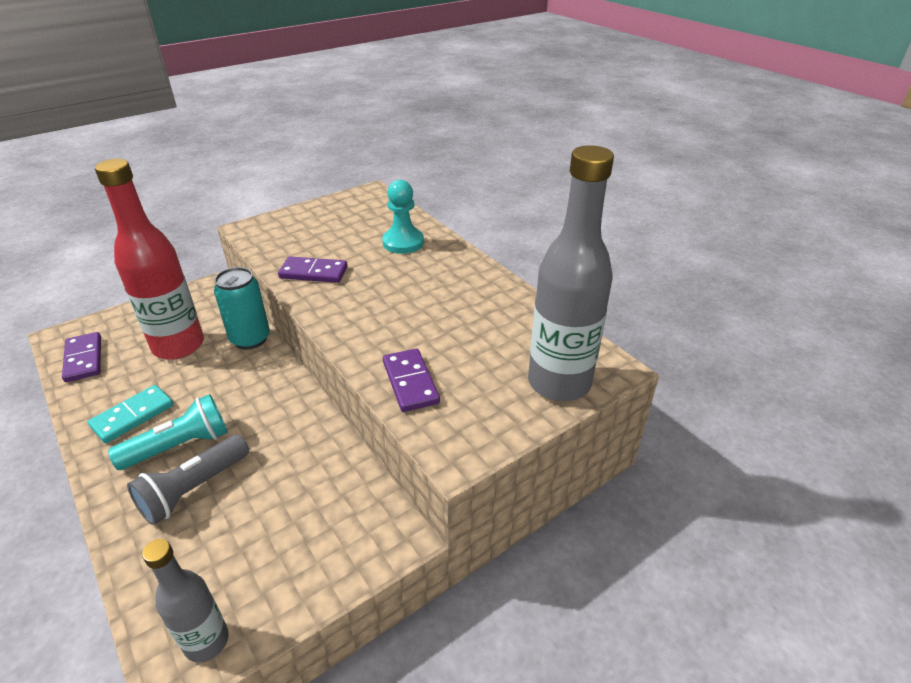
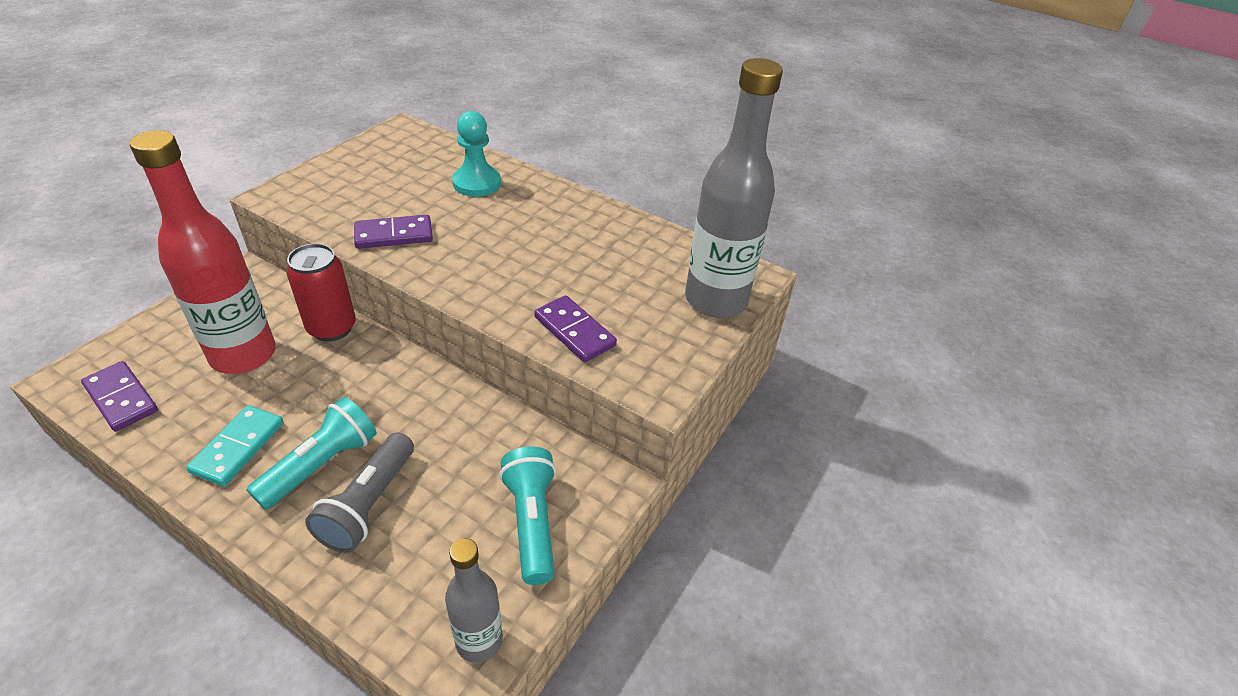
camera: 25 degrees left, 5 degrees up
(250, 339) = (332, 328): turquoise can -> red can
(309, 547) = (532, 522): none -> turquoise flashlight

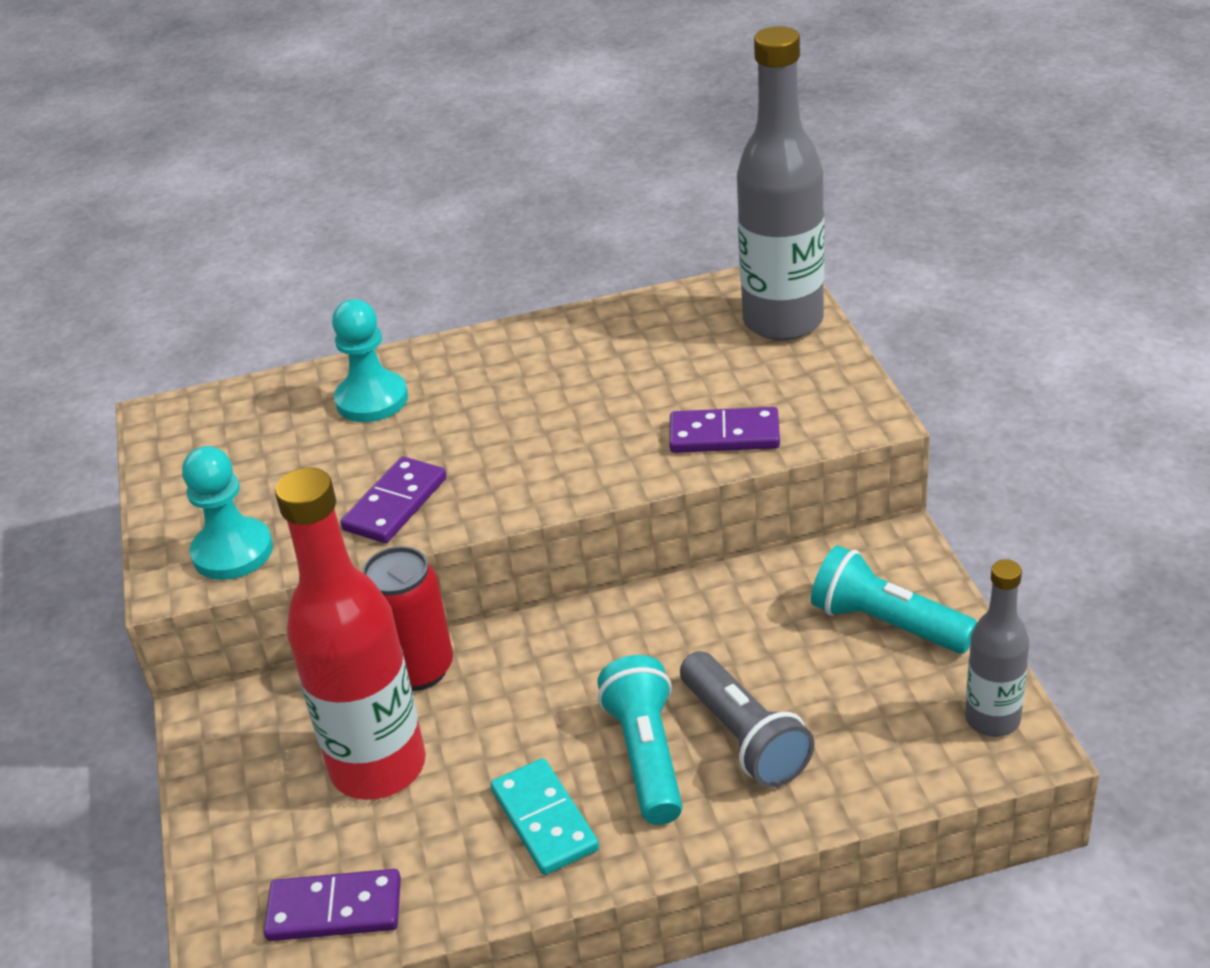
camera: 40 degrees left, 5 degrees down
(310, 202) = (233, 552): none -> turquoise pawn

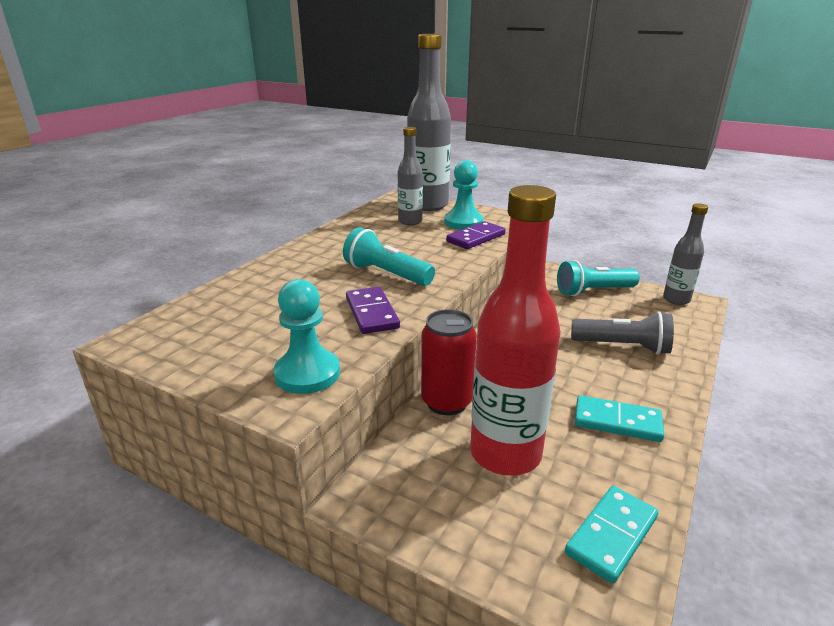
camera: 50 degrees left, 10 degrees down
(334, 909) = (611, 535): purple domino -> turquoise domino
(372, 400) = (276, 284): turquoise pawn -> turquoise pawn (463, 222)
(646, 755) = (604, 373): turquoise flashlight -> turquoise flashlight (386, 274)
(695, 350) = (410, 221): none -> grey bottle

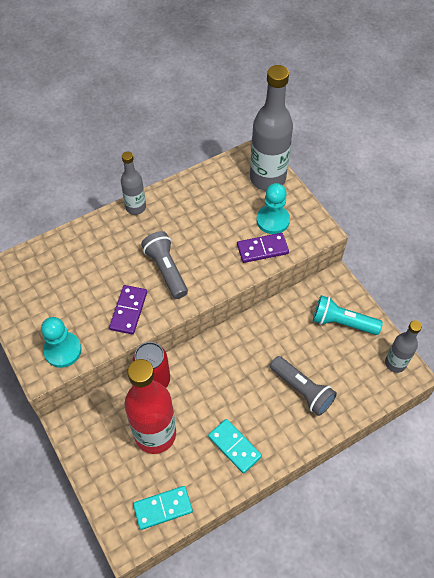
camera: 30 degrees right, 30 degrees up
(386, 274) = (166, 270): turquoise flashlight -> grey flashlight
(410, 221) = (234, 201): grey bottle -> grey bottle (135, 207)

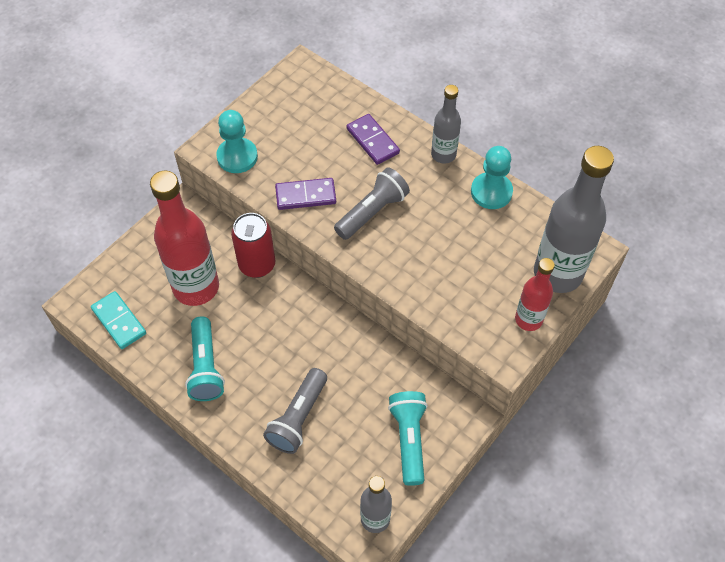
camera: 70 degrees right, 0 degrees up
(234, 446) = (205, 367): turquoise domino -> turquoise flashlight
(262, 249) = (445, 299): purple domino -> purple domino (372, 141)
(272, 220) = (494, 298): turquoise pawn -> turquoise pawn (491, 192)
(297, 207) = (528, 319): none -> red bottle

